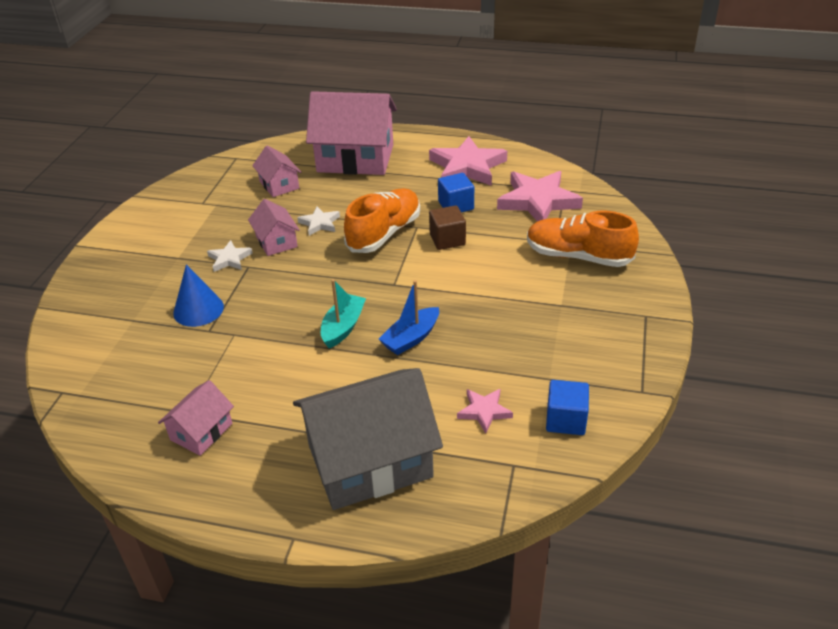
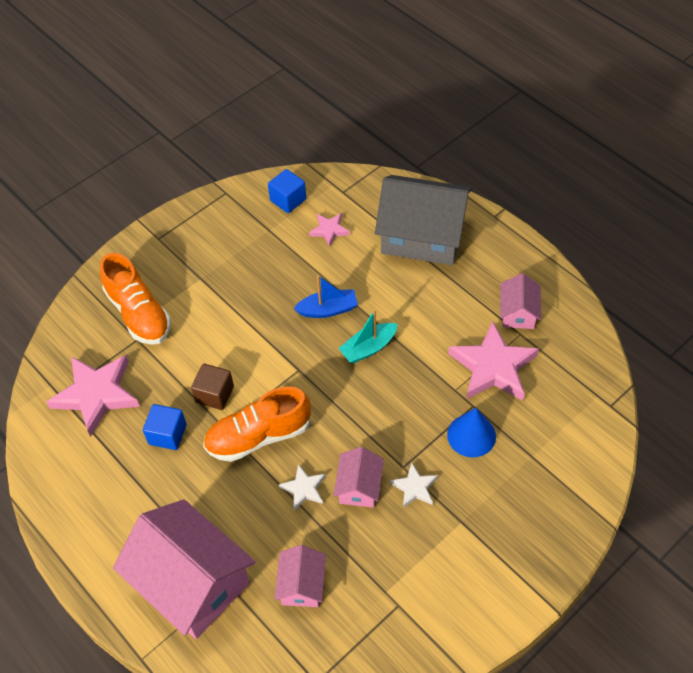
camera: 145 degrees left, 15 degrees up
(201, 432) = (518, 313): pink house -> pink house turned 60 degrees counterclockwise
(467, 167) = (102, 487): pink star -> pink star (493, 367)

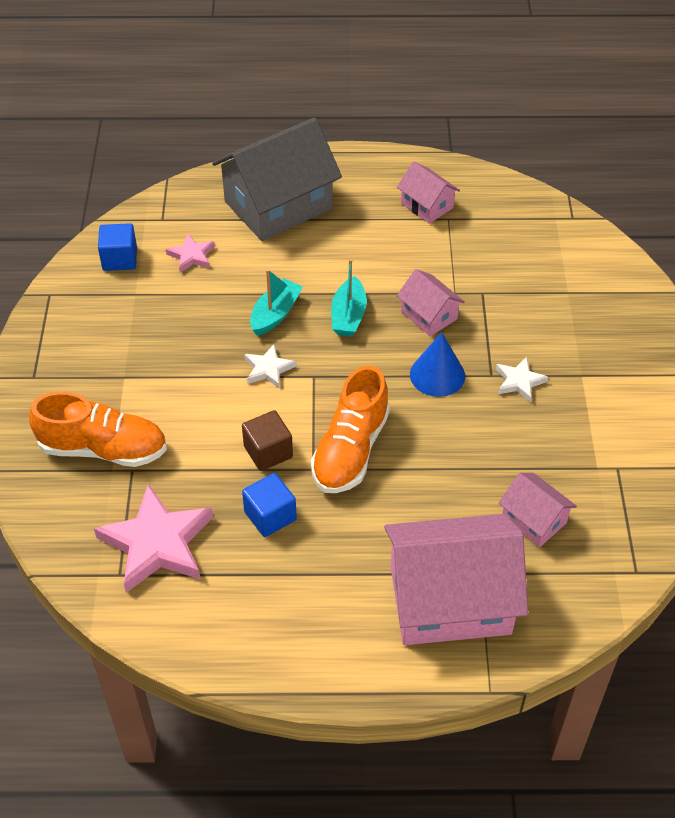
camera: 50 degrees left, 5 degrees down
(304, 489) = (440, 454): white star -> white star (268, 369)
(328, 309) = (275, 314): blue boat -> turquoise boat
(359, 486) = (479, 416): pink house -> pink house (429, 315)
(471, 435) = (509, 313): blue cone -> blue cone (437, 375)
(493, 367) = (460, 255): pink star -> none

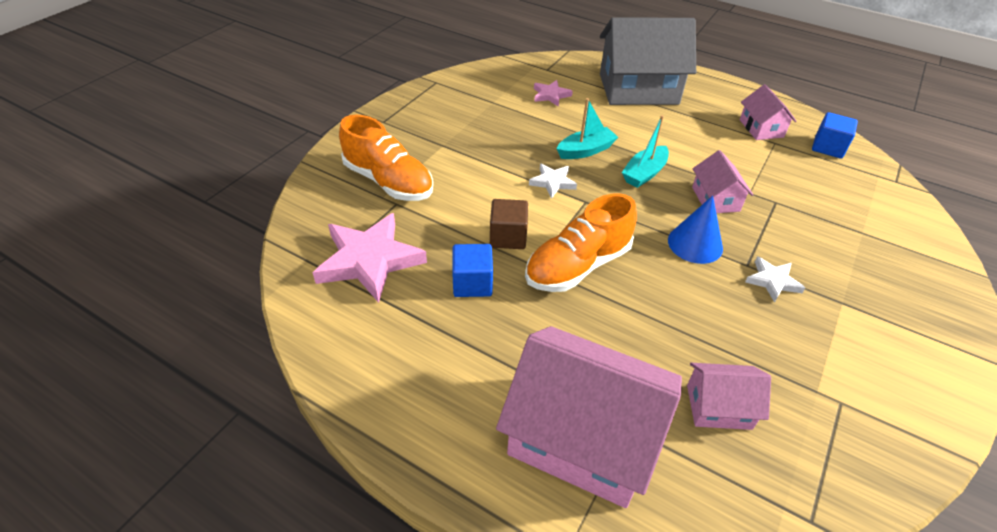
camera: 30 degrees right, 5 degrees down
(120, 259) = (499, 80): blue cube -> blue cube (828, 147)
(534, 520) = (718, 407): pink house -> pink house turned 75 degrees counterclockwise

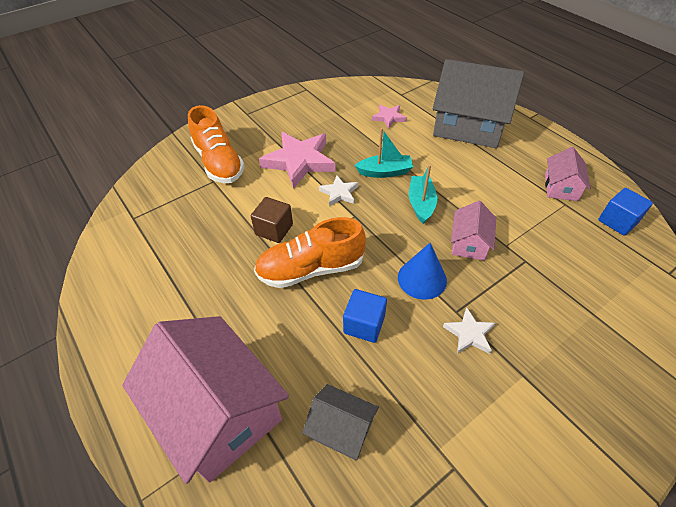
camera: 25 degrees right, 5 degrees up
(369, 260) = (166, 220): pink star -> pink star (299, 161)
(472, 283) = (223, 259): blue cube -> blue cube (364, 324)
(644, 173) = (421, 204): turquoise boat -> turquoise boat turned 120 degrees clockwise
(718, 407) = (341, 429): pink house -> grey house

